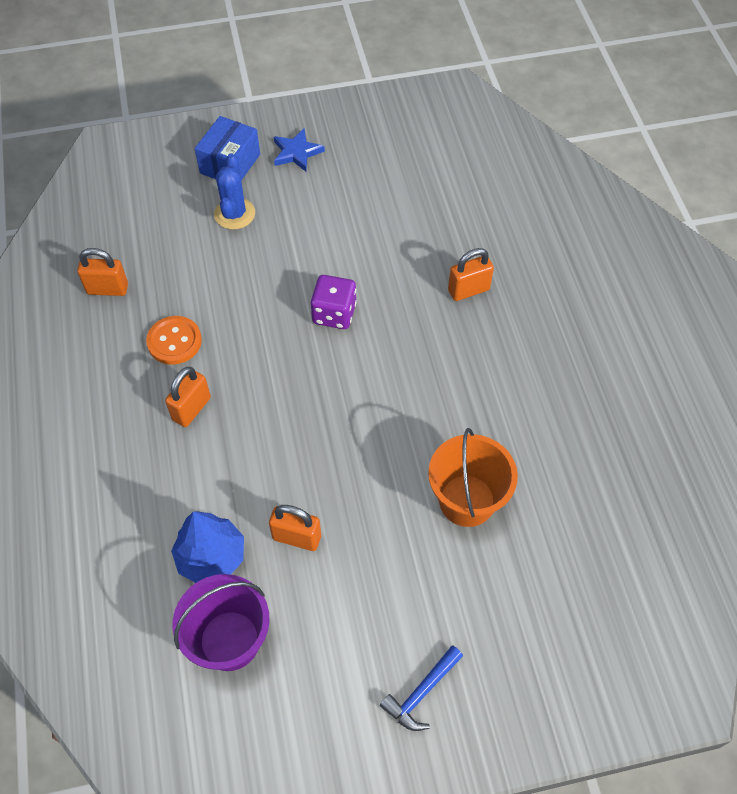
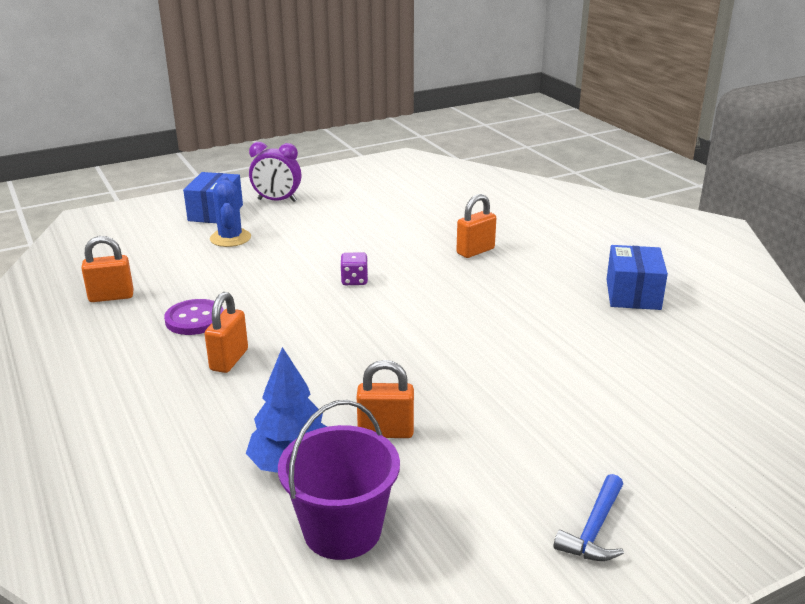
camera: 15 degrees left, 30 degrees down
(174, 341) = (195, 319): orange button -> purple button
(297, 152) = (277, 200): blue star -> purple clock
(334, 313) = (354, 280): purple dice -> purple dice, size x0.66
(467, 500) = (553, 375): orange bucket -> none
(596, 399) = (633, 294): none -> blue box

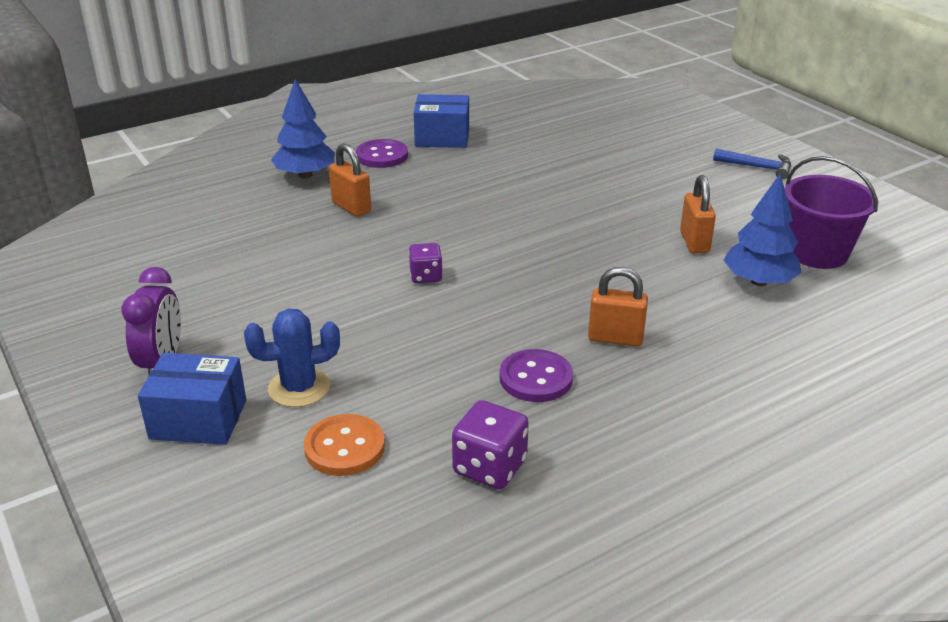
camera: 95 degrees left, 5 degrees up
(111, 297) = (490, 467): orange padlock -> purple dice
(162, 252) = (344, 447): none -> orange button
(536, 232) = (305, 175): none -> blue tree
(581, 264) = (382, 156): none -> purple button

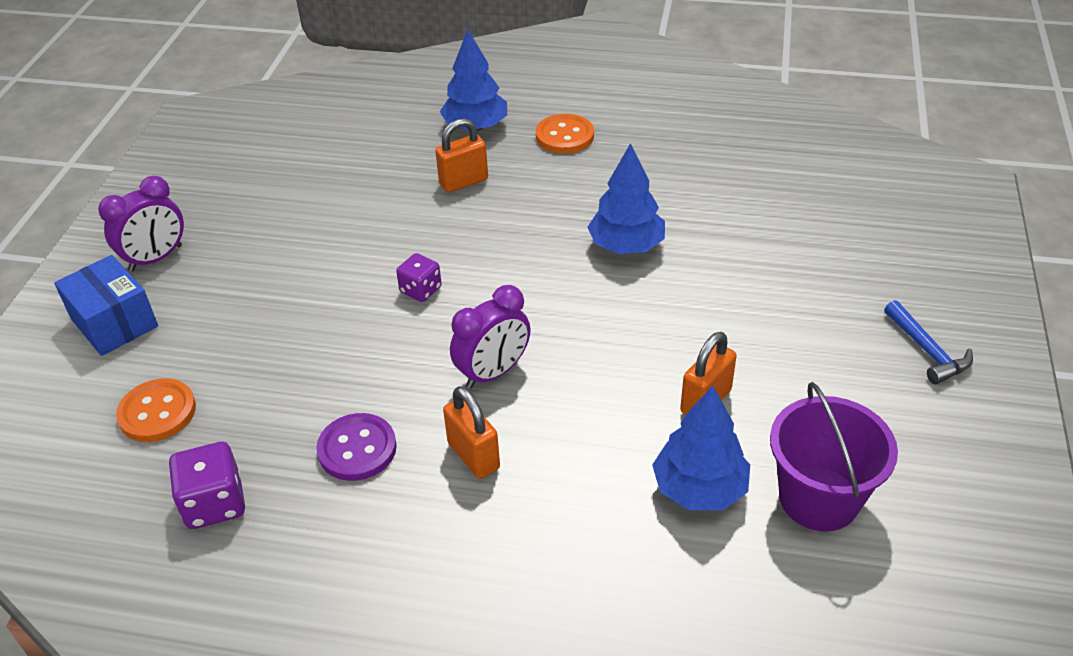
camera: 45 degrees right, 10 degrees up
(299, 388) = (200, 339): blue cactus -> none
(351, 207) = (463, 182): orange padlock -> orange padlock turned 60 degrees clockwise
(382, 156) = (564, 136): purple button -> orange button
(442, 137) = (646, 140): blue box -> none
(522, 193) = (626, 246): none -> blue tree
(552, 292) = (493, 373): none -> purple clock

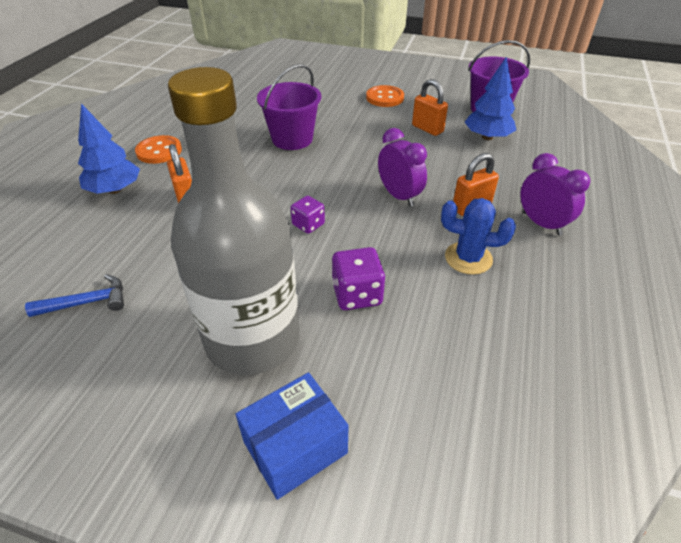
camera: 85 degrees left, 0 degrees up
(156, 258) = (195, 417): purple clock -> purple clock (541, 224)
(157, 412) = (431, 389): orange button -> orange button (385, 98)
(214, 503) = (529, 337): purple dice -> purple dice (357, 294)
(238, 276) = (252, 339): none -> grey bottle
(357, 449) = (468, 258): purple button -> blue cactus
(626, 246) = (292, 139): blue tree -> purple bucket
(927, 351) = (397, 73): blue hammer -> blue hammer (87, 302)

